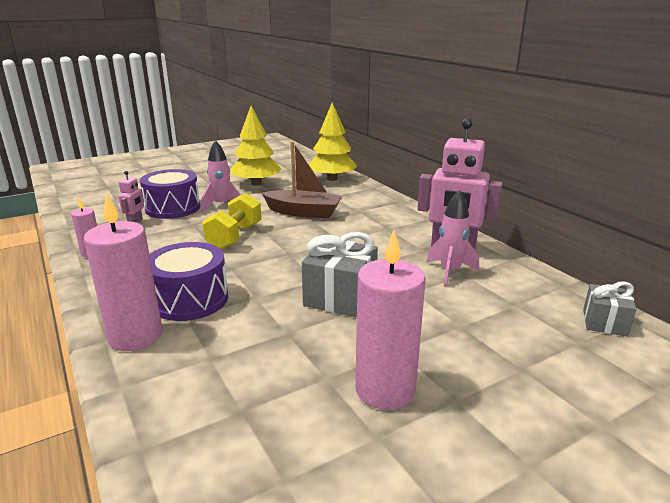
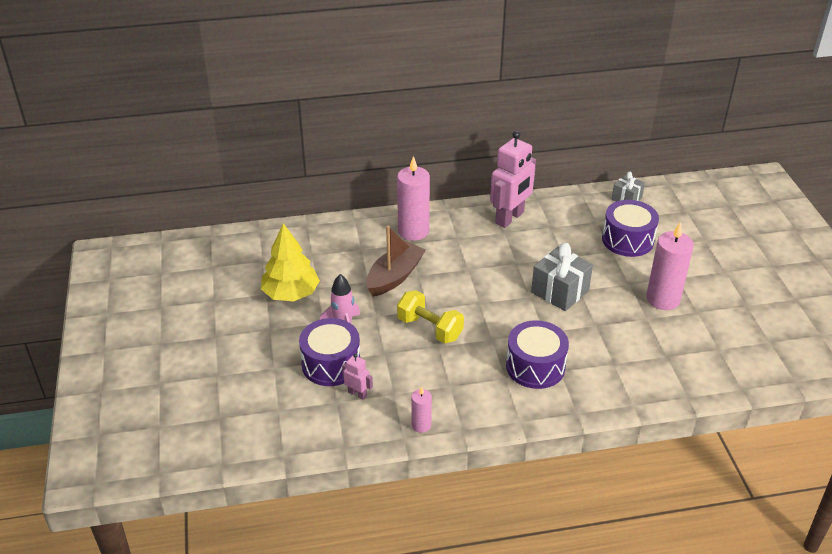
camera: 70 degrees left, 15 degrees up
(135, 336) = (577, 397): pink candle -> pink candle (413, 231)
(332, 179) = (311, 238): yellow tree -> none
(450, 272) = (545, 232): pink rocket -> none
(503, 336) = (627, 240): none -> purple drum

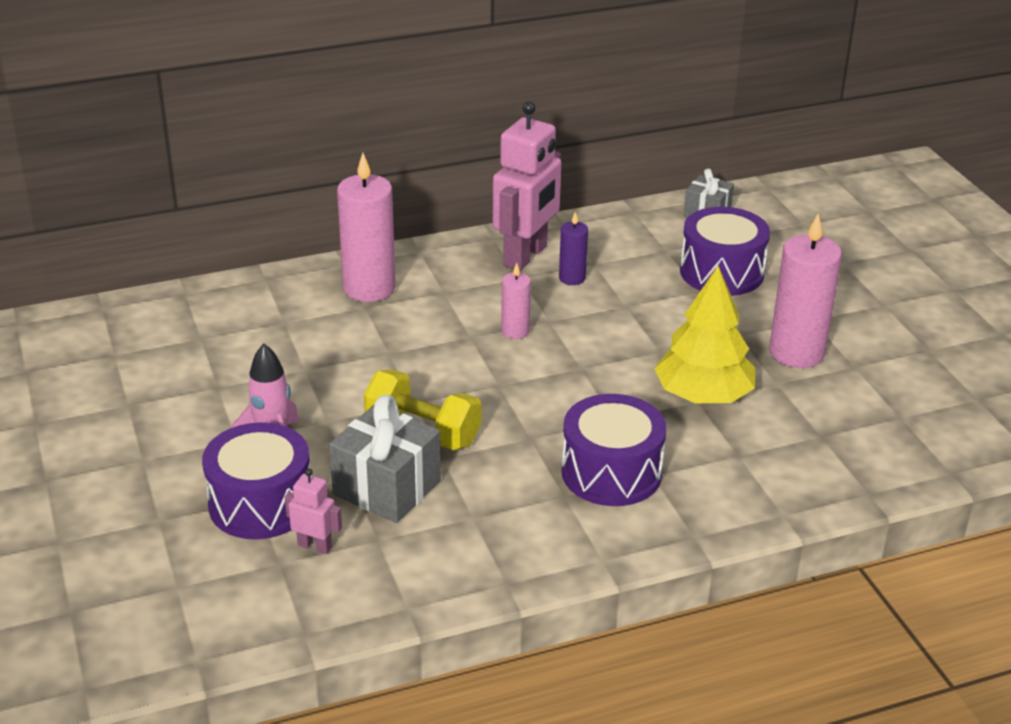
camera: 10 degrees left, 5 degrees down
(291, 293) = (173, 400): yellow tree -> yellow tree (703, 396)
(394, 277) = (349, 358): brown boat -> none
(421, 425) = (435, 584): pink candle -> pink candle (515, 331)
(535, 236) = (572, 278): none -> purple candle
(560, 291) = (629, 356): grey gift -> grey gift (387, 487)

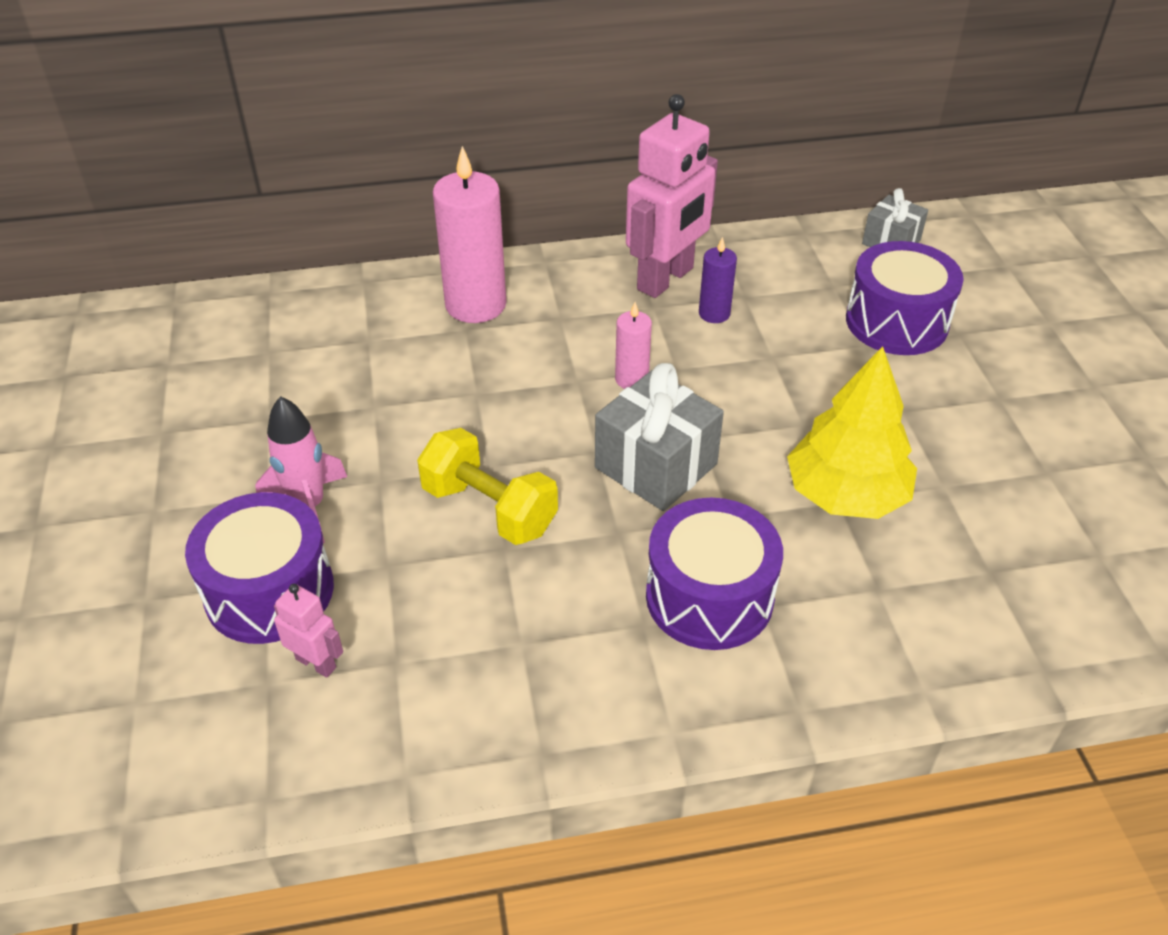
camera: 10 degrees right, 10 degrees up
(387, 487) = (426, 586): grey gift -> grey gift (656, 466)
(796, 352) = (974, 444): pink candle -> none

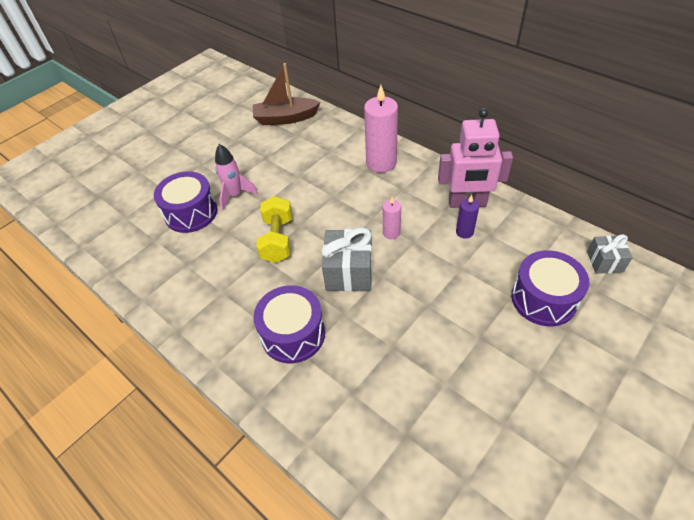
camera: 55 degrees right, 5 degrees up
(205, 341) = (285, 118): none -> brown boat
(316, 663) = (170, 245): pink robot -> none
(846, 495) = (398, 347): yellow tree -> none

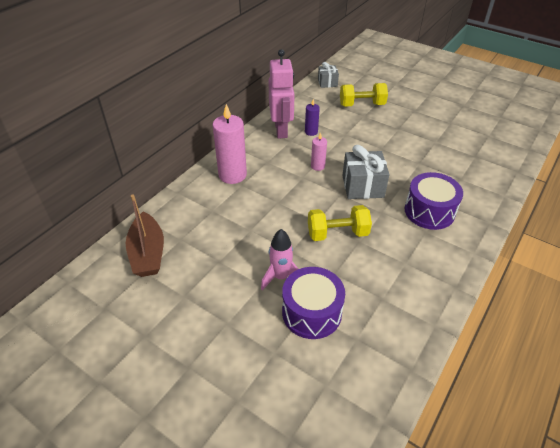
camera: 100 degrees left, 5 degrees down
(543, 299) = (362, 105): purple drum -> yellow dumbbell

